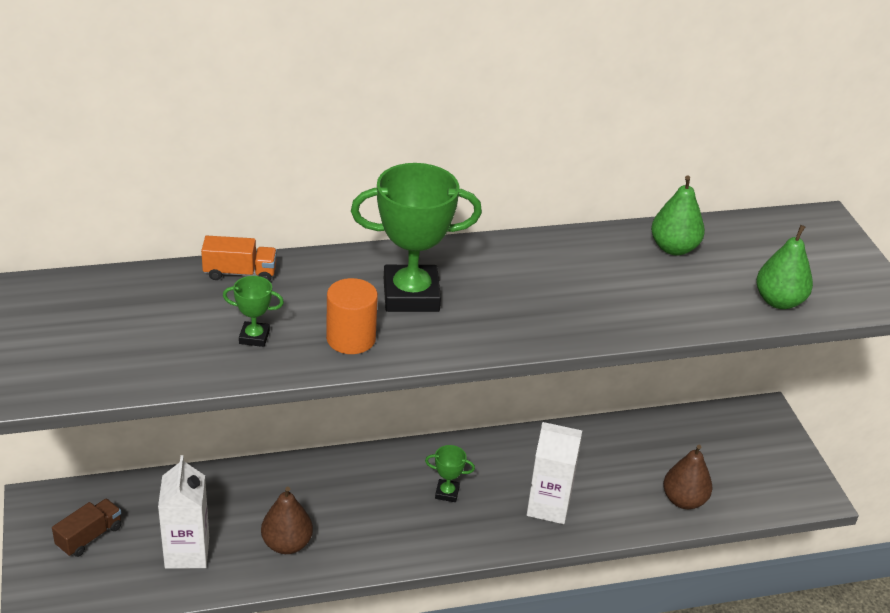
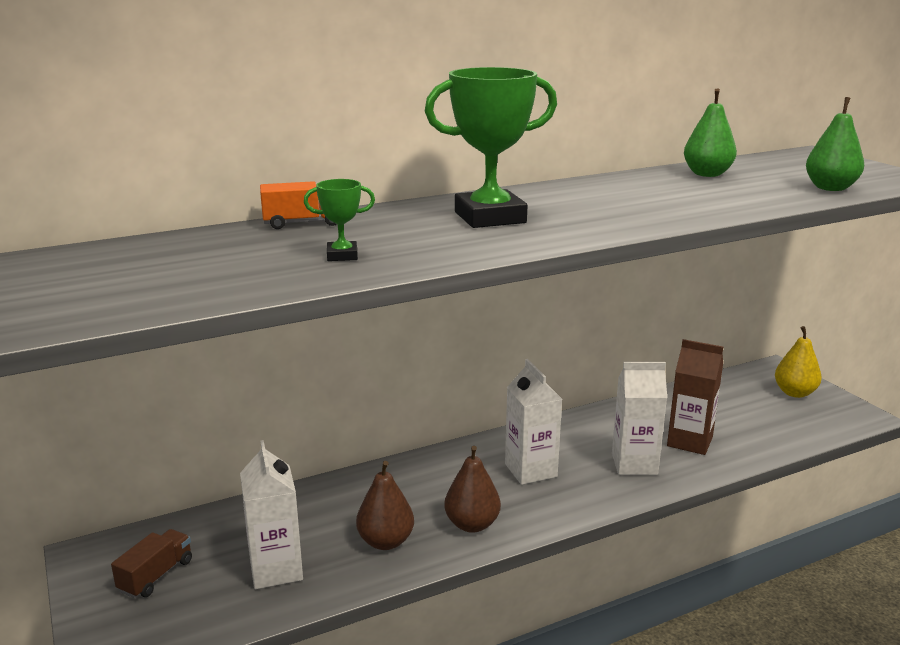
camera: 10 degrees left, 15 degrees down
(351, 338) = (448, 246): orange cylinder -> none
(447, 493) = (530, 470): green trophy -> white carton
(617, 491) = (689, 441): none -> brown carton
(683, 500) = (753, 438): brown pear -> brown pear (472, 524)
(764, 450) = (794, 393): none -> yellow pear

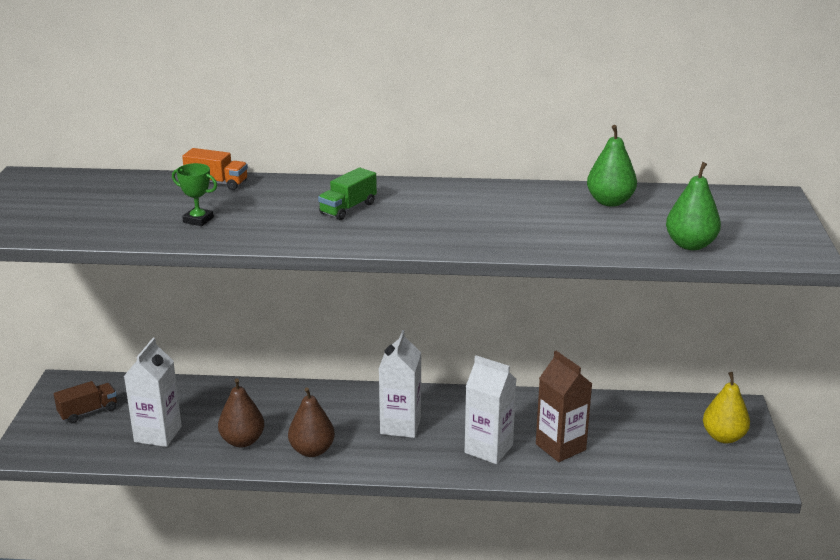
camera: 30 degrees right, 5 degrees up
(490, 217) = (348, 208): green trophy -> green truck

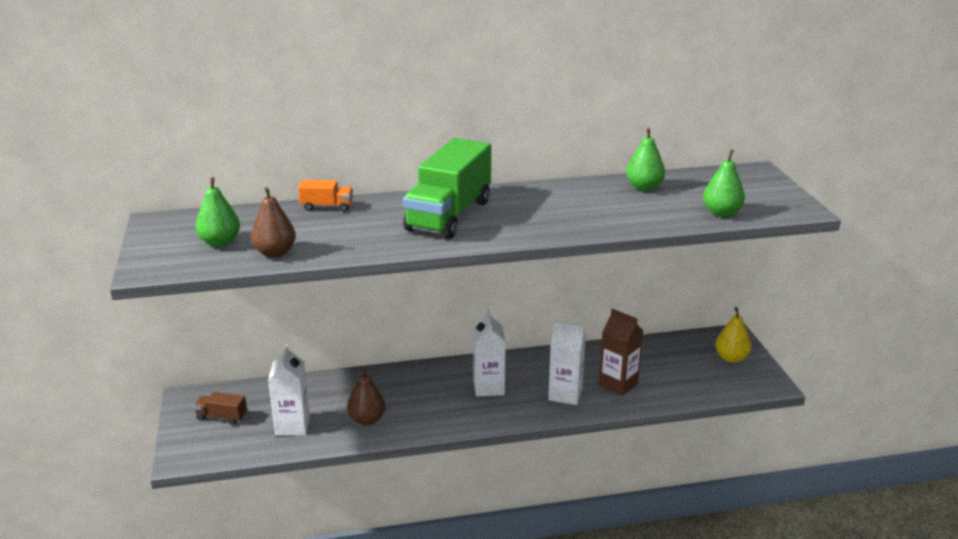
camera: 15 degrees left, 0 degrees up
(74, 209) = (220, 242): none -> green pear
(88, 412) = (221, 417): brown truck -> brown truck turned 120 degrees counterclockwise
(198, 220) = (333, 239): green trophy -> none
(312, 450) = (428, 418): brown pear -> brown pear (275, 253)
(348, 208) = (449, 215): green truck -> green truck, size x2.29

